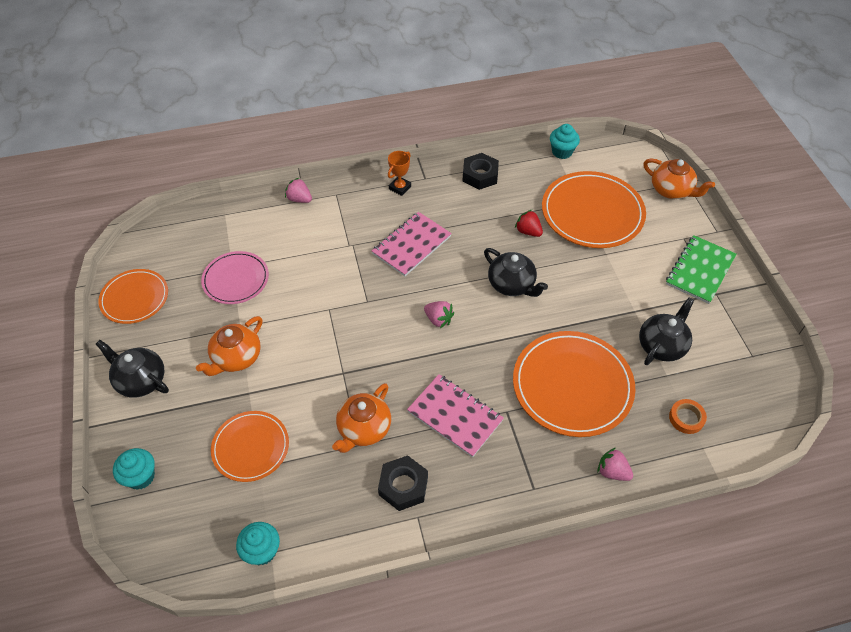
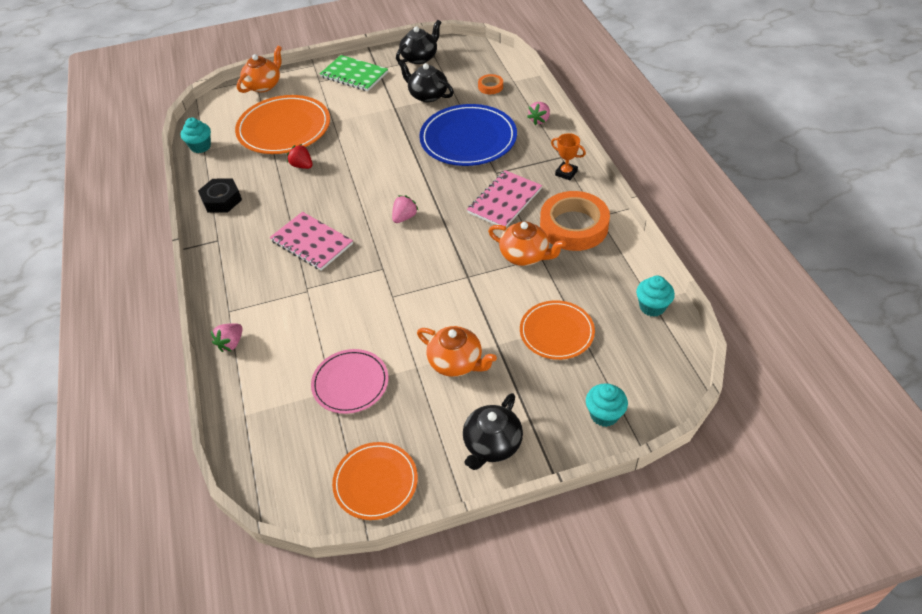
camera: 90 degrees left, 5 degrees down
(400, 187) = (228, 258): orange trophy -> orange trophy (566, 173)
(403, 486) = (574, 226): black nut -> orange tape
(512, 284) = (365, 174): black teapot -> black teapot (420, 57)
(528, 231) = (302, 166): red strawberry -> red strawberry turned 90 degrees clockwise
(572, 385) = (468, 139): orange plate -> blue plate

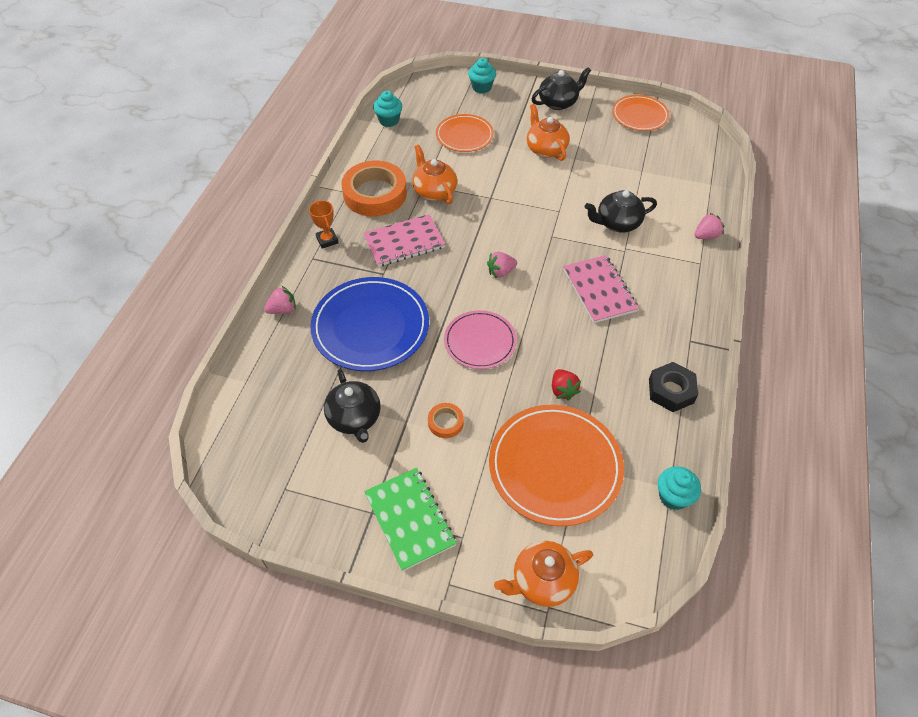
camera: 150 degrees left, 5 degrees up
(350, 383) = (626, 169): pink plate -> pink plate (480, 341)
(420, 57) = (303, 499): black teapot -> black teapot (617, 223)
(490, 86) = (278, 387): orange tape -> orange tape (445, 422)

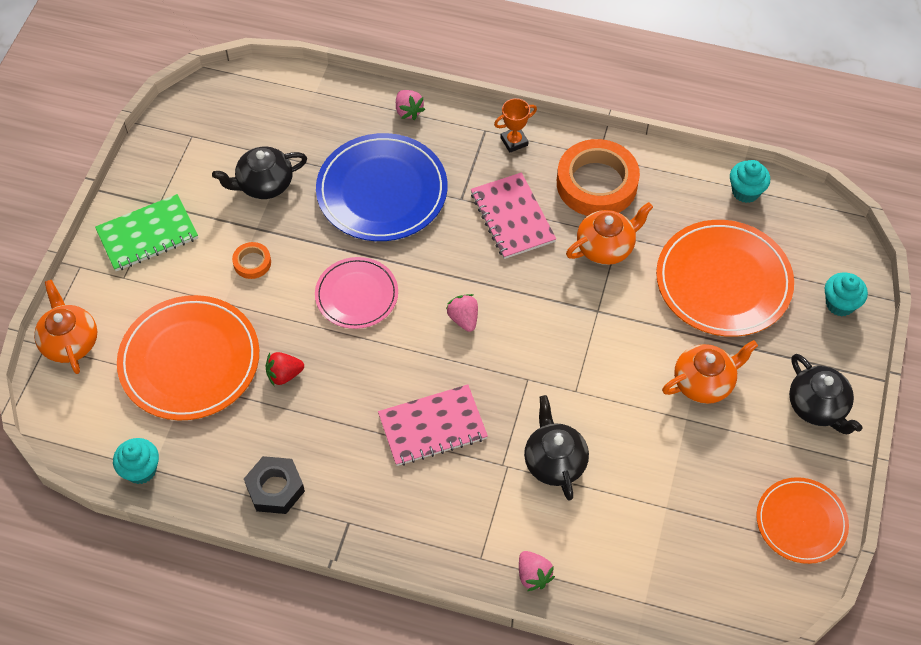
camera: 90 degrees right, 5 degrees up
(464, 135) = (723, 281): orange plate -> orange plate, size x1.65

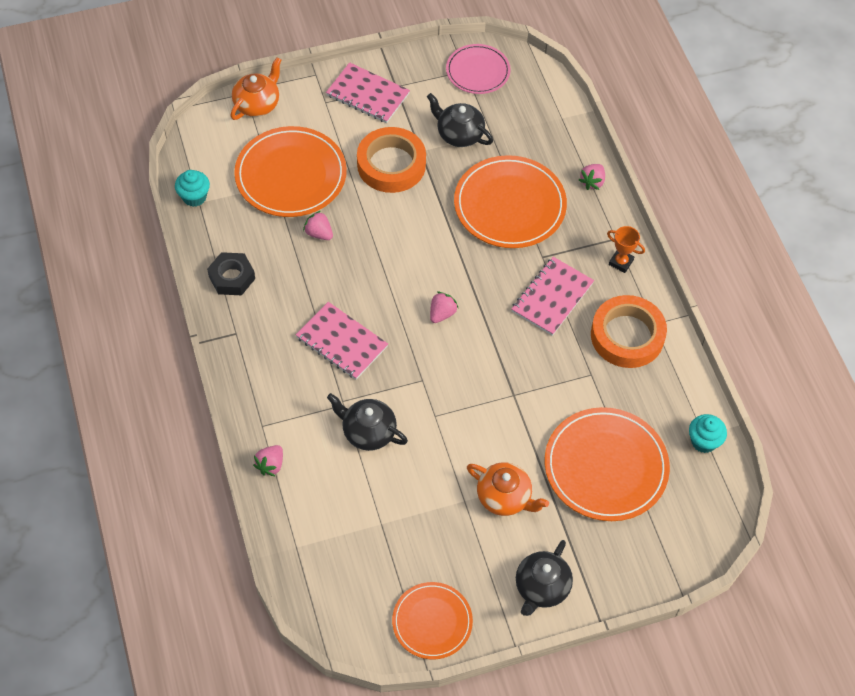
camera: 55 degrees right, 0 degrees up
(147, 235) = (367, 95): green notebook -> pink notebook
(252, 262) = (391, 164): orange tape -> orange tape, size x2.23
(284, 375) = (319, 233): red strawberry -> pink strawberry
(356, 295) = (412, 239): pink plate -> pink plate (478, 71)
(382, 191) = (509, 205): blue plate -> orange plate
(554, 461) = (368, 432): black teapot -> black teapot turned 105 degrees counterclockwise
(606, 247) = (574, 371): orange teapot -> none
(840, 304) = (649, 560): turquoise cupcake -> none

